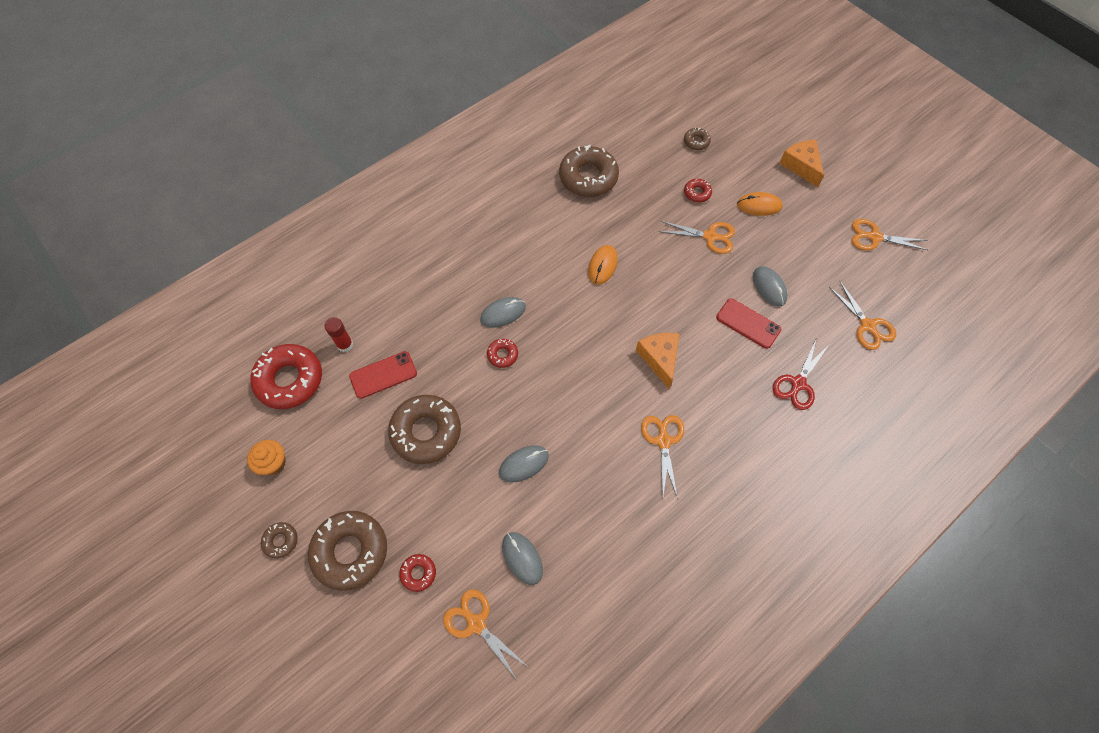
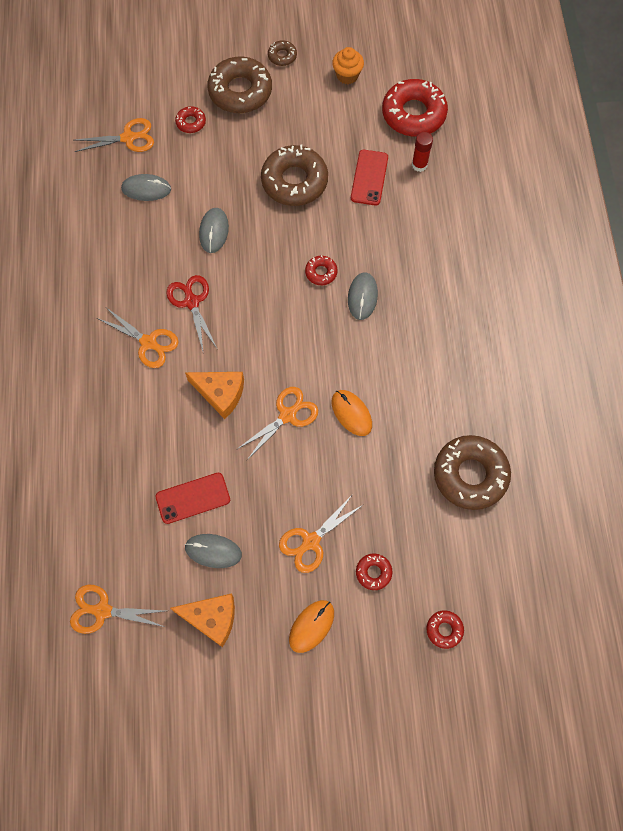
camera: 125 degrees right, 5 degrees up
(696, 142) = (444, 630): brown donut -> red donut
(797, 384) = (104, 491): red scissors -> red scissors (191, 301)
(801, 166) = (329, 725): orange cheese -> orange cheese (211, 618)
(873, 237) = (184, 718): orange scissors -> orange scissors (288, 415)

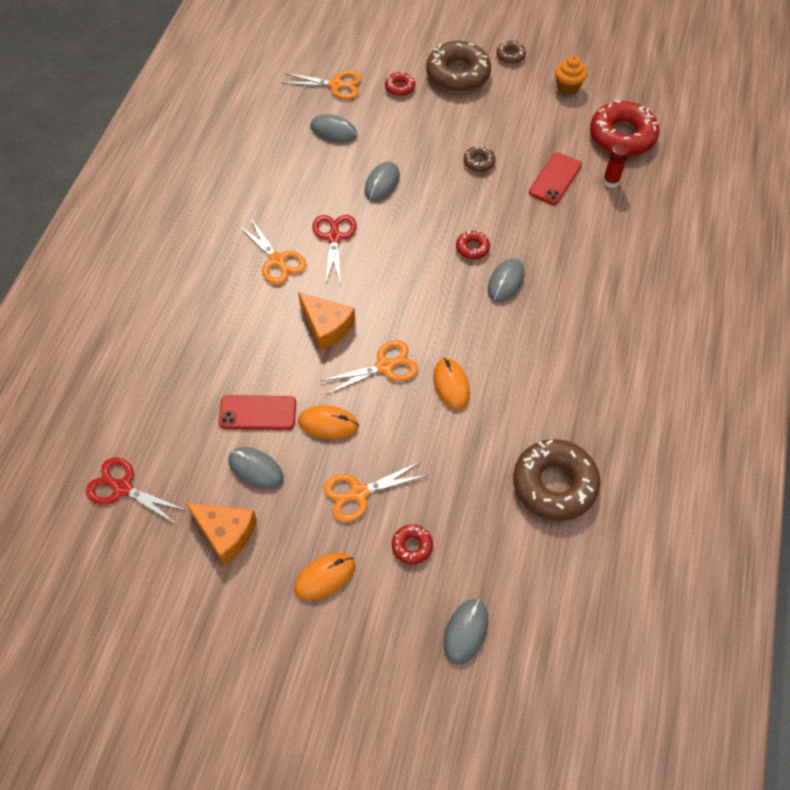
camera: 20 degrees right, 10 degrees down
(101, 610) = (121, 487): orange scissors -> red scissors
(259, 486) = (328, 423): none -> orange mouse
(294, 181) = (479, 162): brown donut -> brown donut, size x0.46
(444, 630) = (465, 631): red donut -> grey mouse

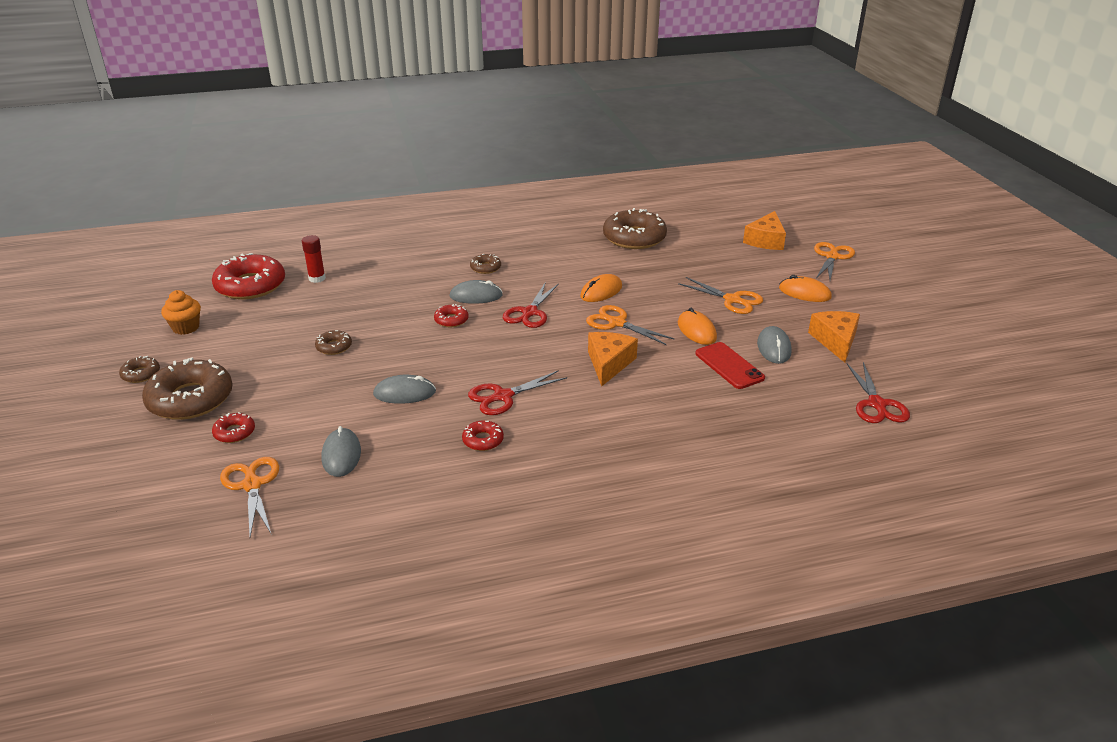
camera: 120 degrees left, 25 degrees down
(277, 261) = (564, 419): orange scissors -> orange scissors (832, 256)
(412, 546) = (740, 270): red donut -> red donut (483, 440)
(448, 308) = (529, 313): none -> red scissors
(465, 631) = (766, 240): grey mouse -> orange cheese
(555, 179) = (331, 303): red phone -> none
(559, 311) = (485, 268): none -> brown donut

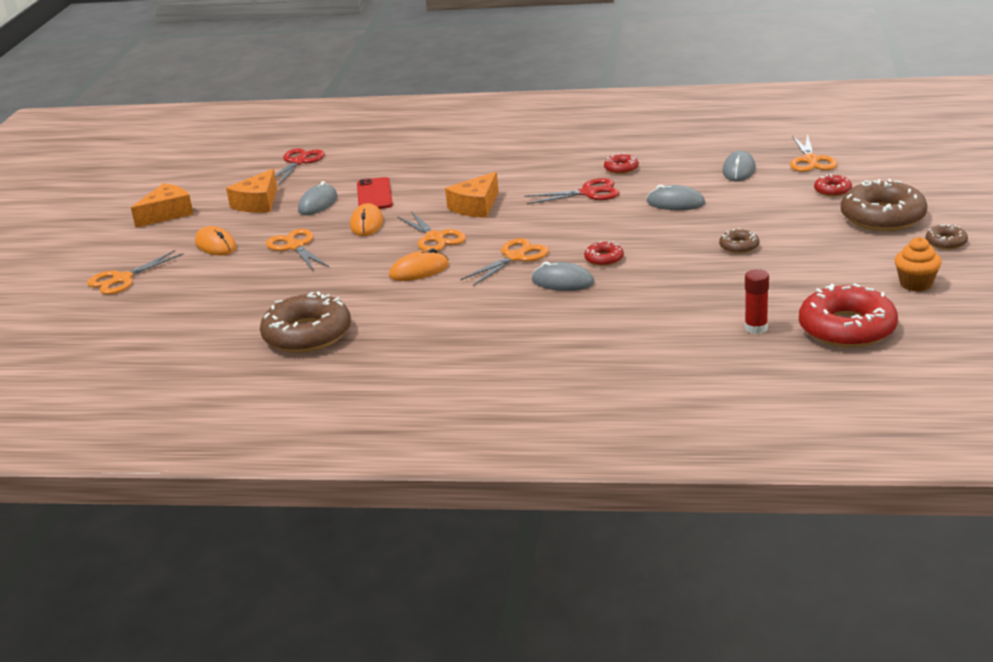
camera: 155 degrees left, 5 degrees down
(485, 268) = (530, 316): brown donut -> none
(529, 313) = (515, 257): red scissors -> orange scissors
(766, 240) = (158, 309): orange cheese -> orange cheese (167, 214)

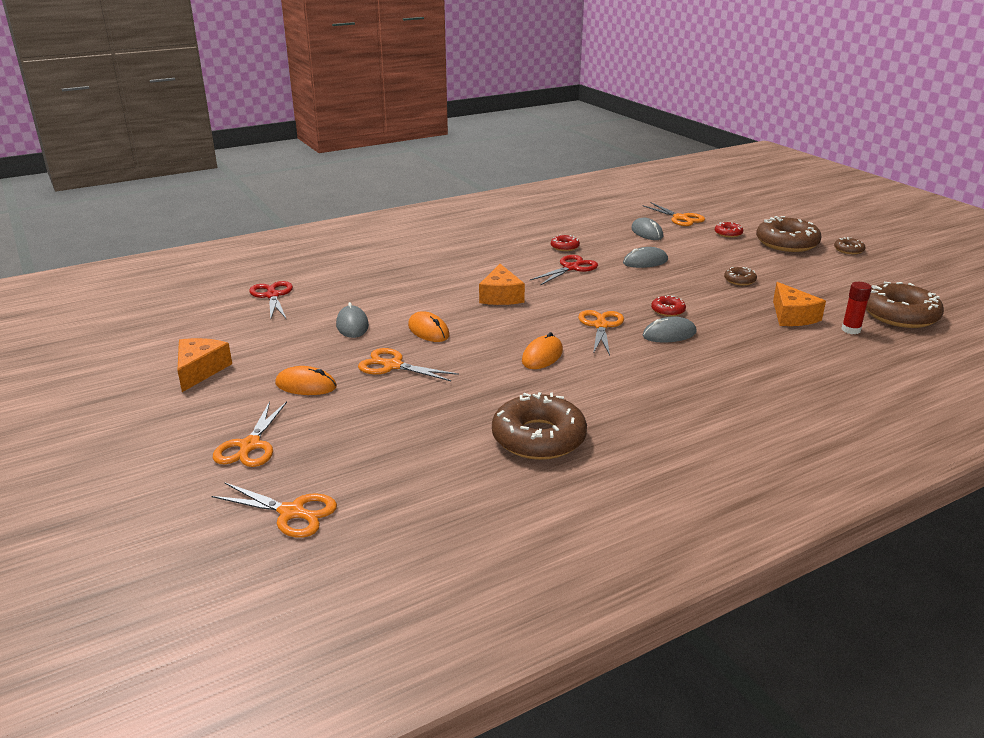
camera: 40 degrees left, 0 degrees up
(258, 203) = (289, 338): orange cheese -> orange cheese (792, 316)
(374, 195) = (395, 306): red phone -> none
(435, 238) = (510, 327): orange scissors -> orange scissors (292, 513)
(847, 328) = (899, 315): red donut -> brown donut
(916, 284) = (881, 278): orange cupcake -> none

